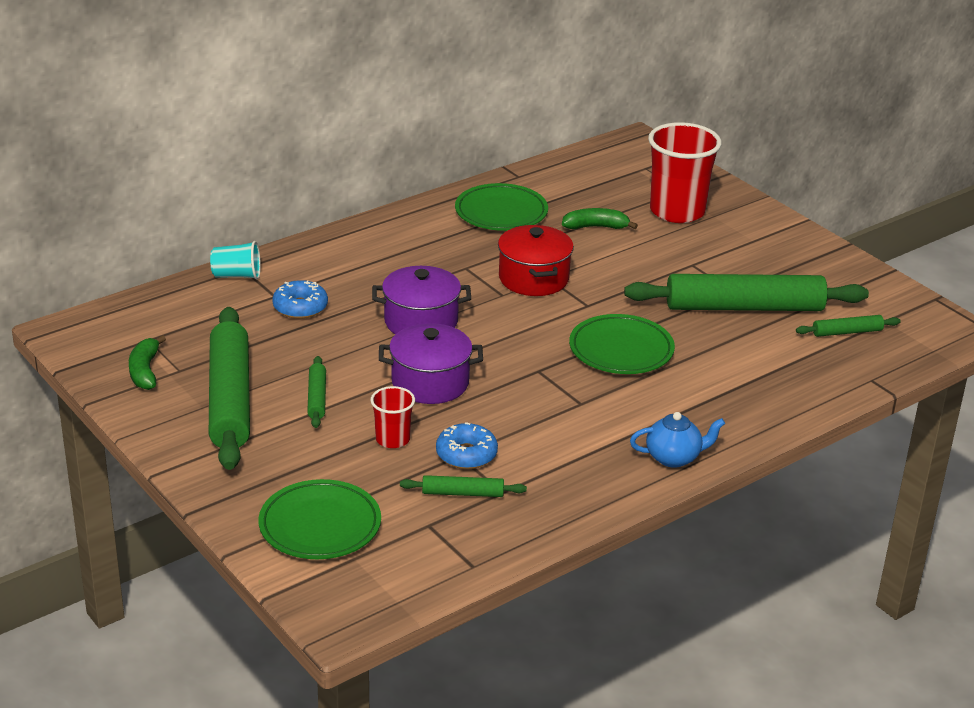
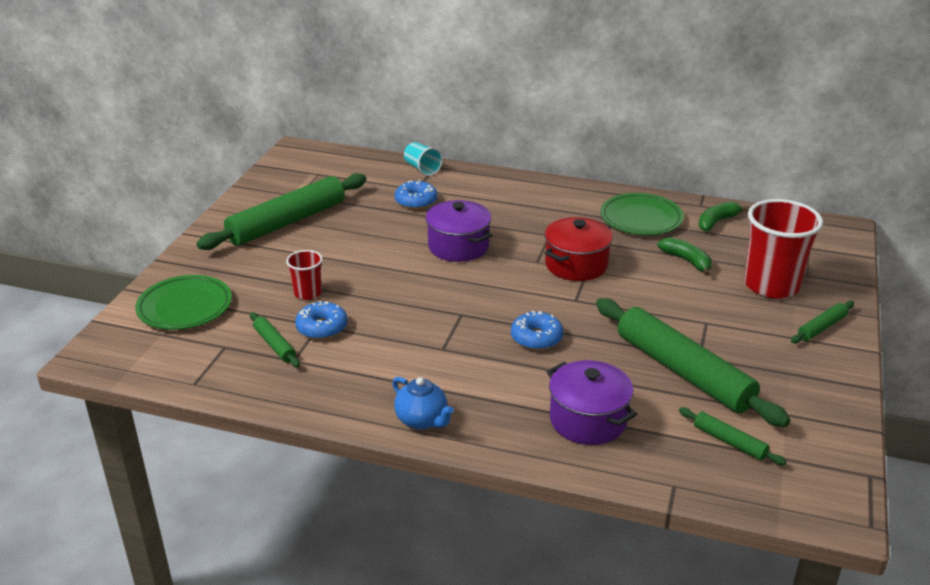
camera: 55 degrees right, 0 degrees up
(145, 371) = (284, 186): green banana -> green banana (717, 222)
(317, 397) = (323, 248): green rolling pin -> green rolling pin (822, 327)
(430, 383) = (390, 279): purple pot -> purple pot (588, 420)
(621, 350) = (536, 338): green plate -> blue donut

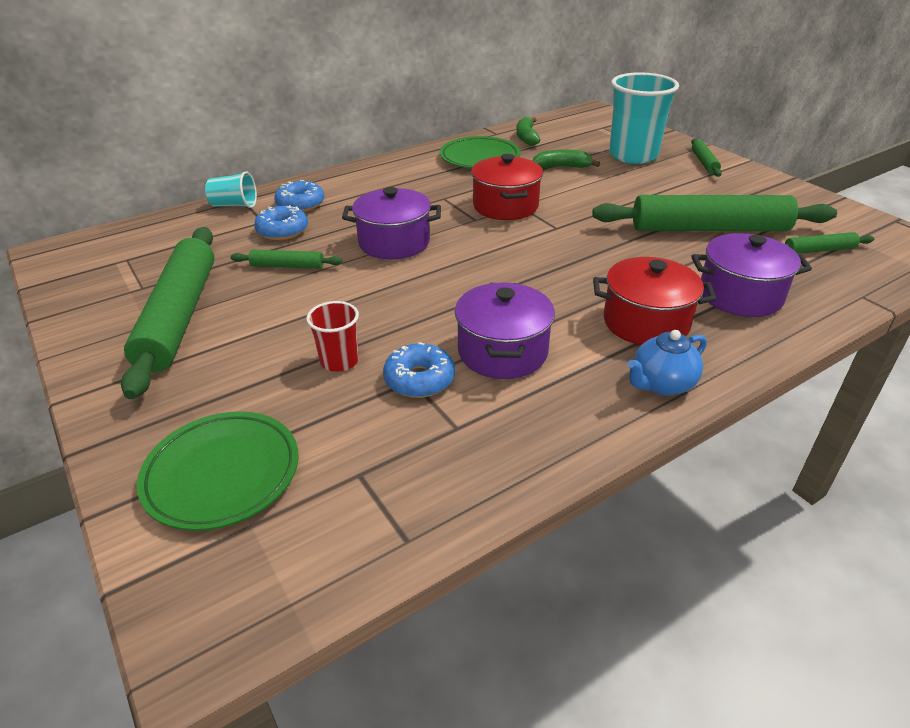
camera: 50 degrees left, 5 degrees up
(274, 345) = (408, 429): green rolling pin -> green rolling pin (287, 266)
(384, 344) = (502, 352): none -> purple pot
(422, 420) = (661, 384): blue teapot -> blue teapot turned 150 degrees clockwise
(491, 388) = (646, 322): none -> red pot
(536, 338) = (591, 267): blue donut -> blue donut (300, 204)
(771, 285) = (633, 155): red cup -> turquoise cup

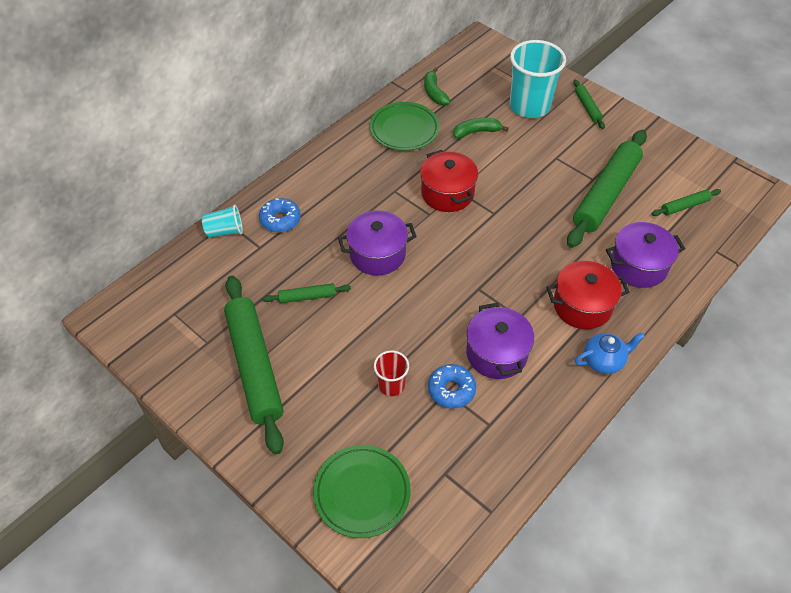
camera: 15 degrees left, 15 degrees up
(282, 231) = (282, 256): blue donut -> none
(661, 384) = (604, 361): blue teapot -> blue teapot turned 150 degrees counterclockwise
(709, 229) = (605, 194): green rolling pin -> green rolling pin turned 45 degrees counterclockwise

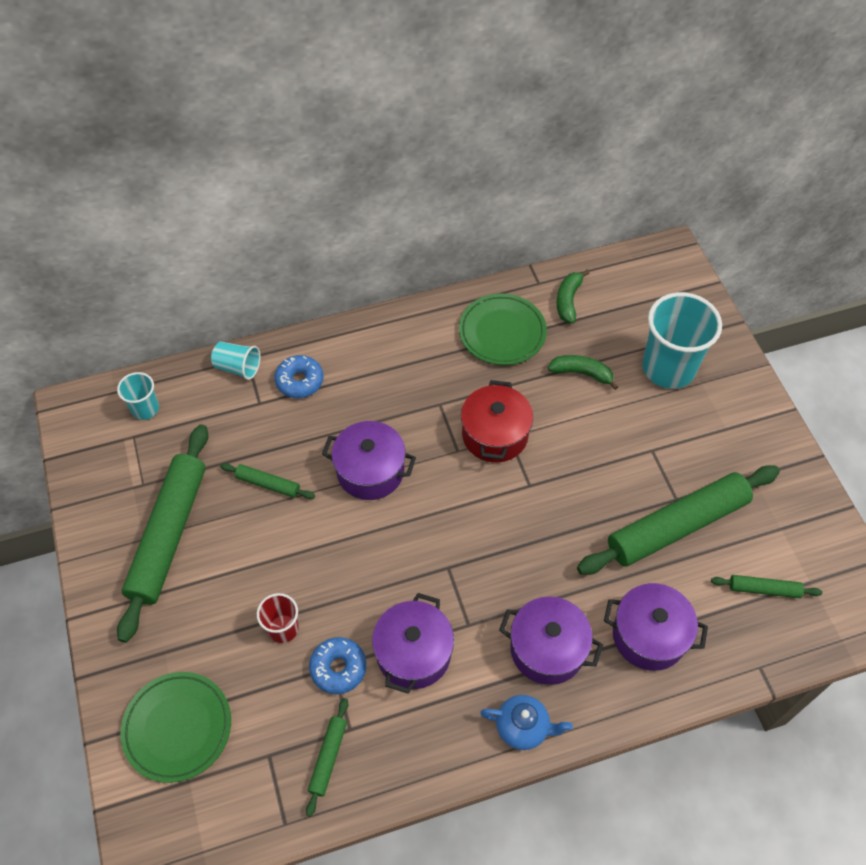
camera: 30 degrees right, 5 degrees up
(170, 290) = (145, 409): none -> turquoise cup
(582, 306) = (547, 649): red pot -> purple pot
(587, 107) = (739, 402): green rolling pin -> green rolling pin (328, 757)

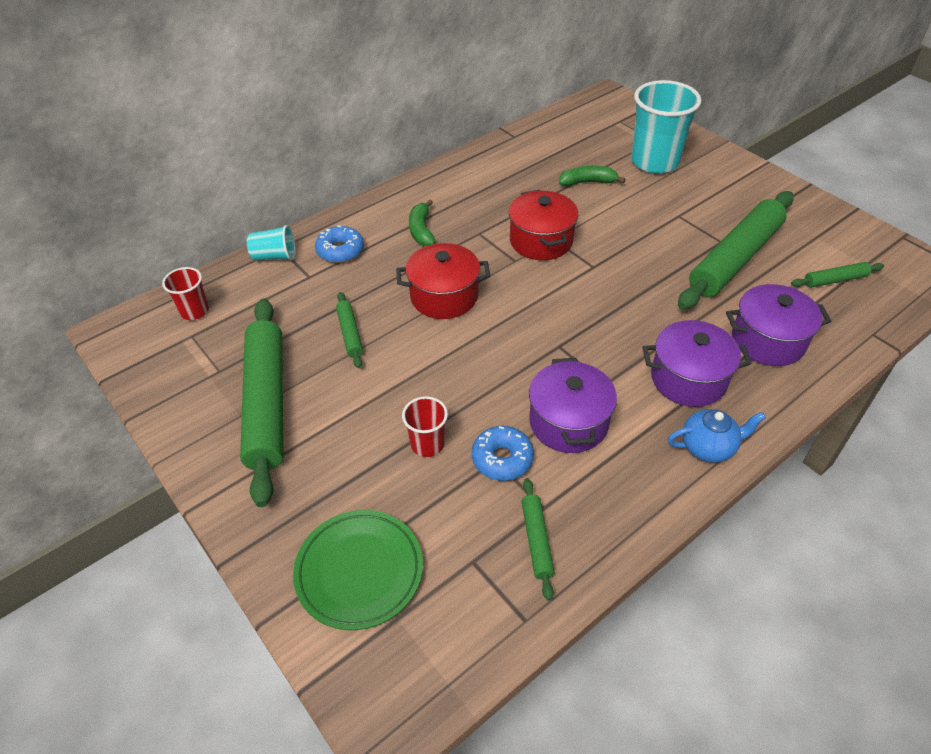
camera: 20 degrees left, 10 degrees down
(145, 409) = (194, 311): turquoise cup -> red cup
(268, 484) = (350, 334): green rolling pin -> green rolling pin turned 75 degrees clockwise
(370, 471) = (444, 296): purple pot -> red pot
(502, 332) = (504, 173): green plate -> none
(568, 301) = (546, 141): green banana -> green banana (421, 230)

